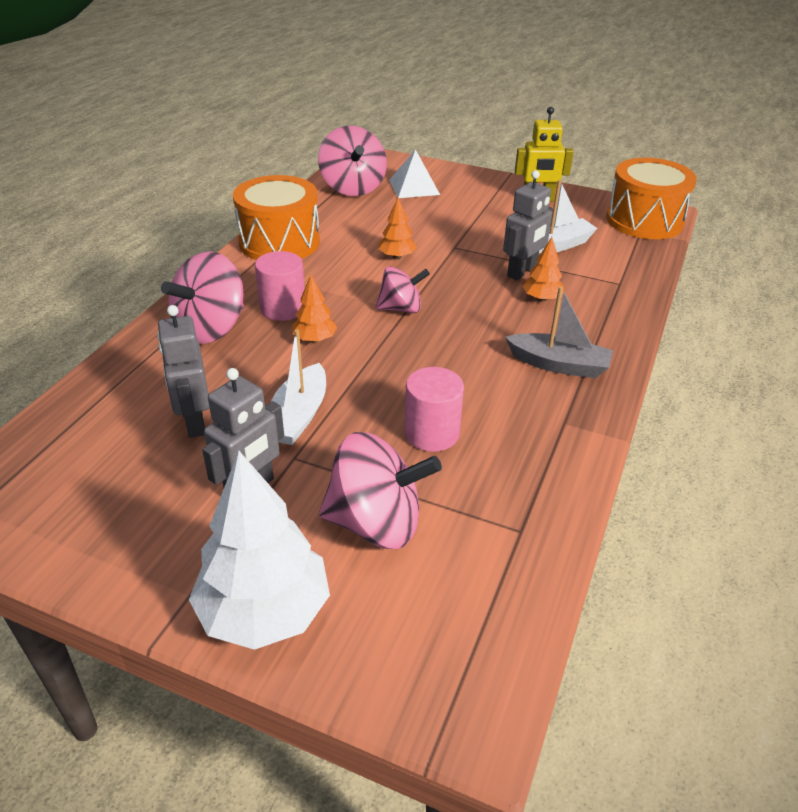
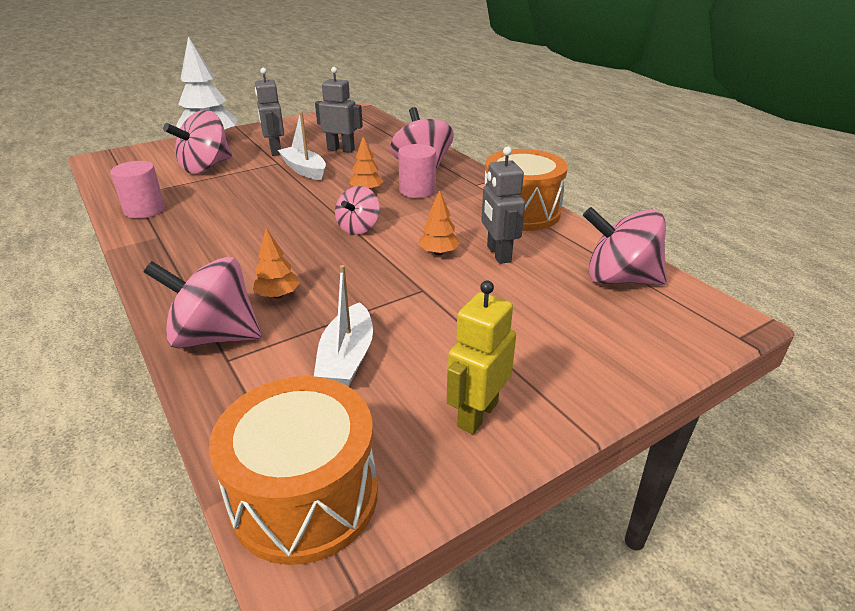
camera: 125 degrees right, 5 degrees down
(414, 187) = (595, 321): white pyramid -> none
(432, 433) = (229, 196): pink cylinder -> pink cylinder (144, 210)
(522, 272) = (330, 307): grey robot -> grey robot (498, 254)
(558, 365) = (199, 260): grey boat -> none
(613, 299) = (215, 336): none -> pink spinning top

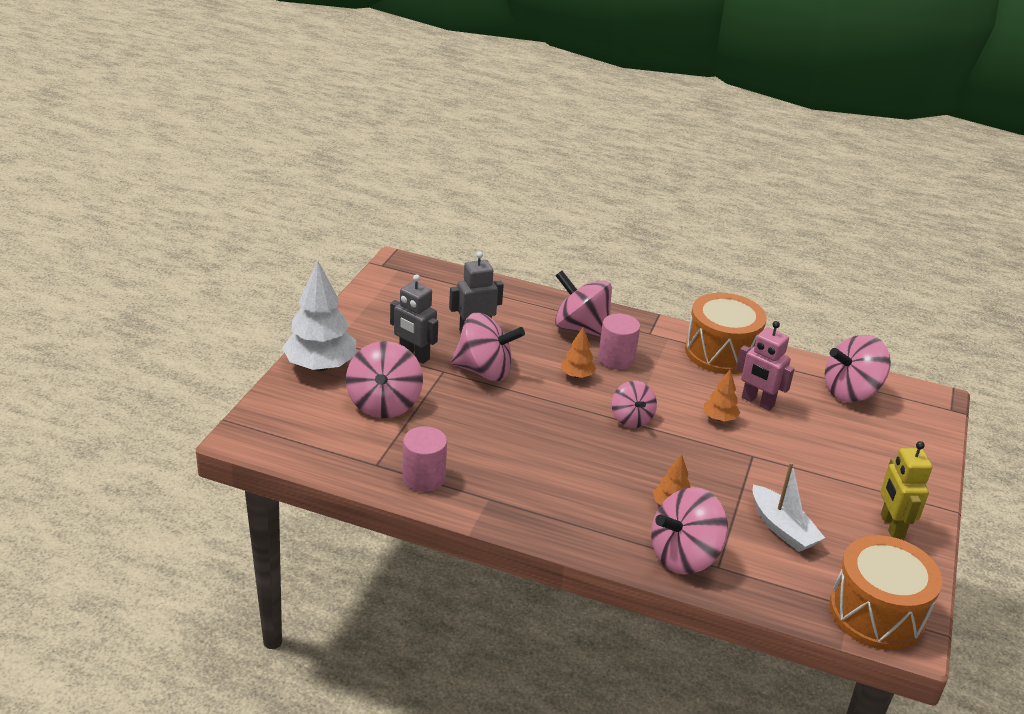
camera: 40 degrees left, 0 degrees up
(304, 170) = (484, 371): white boat -> pink spinning top
(498, 254) = (757, 402): grey robot -> pink robot

